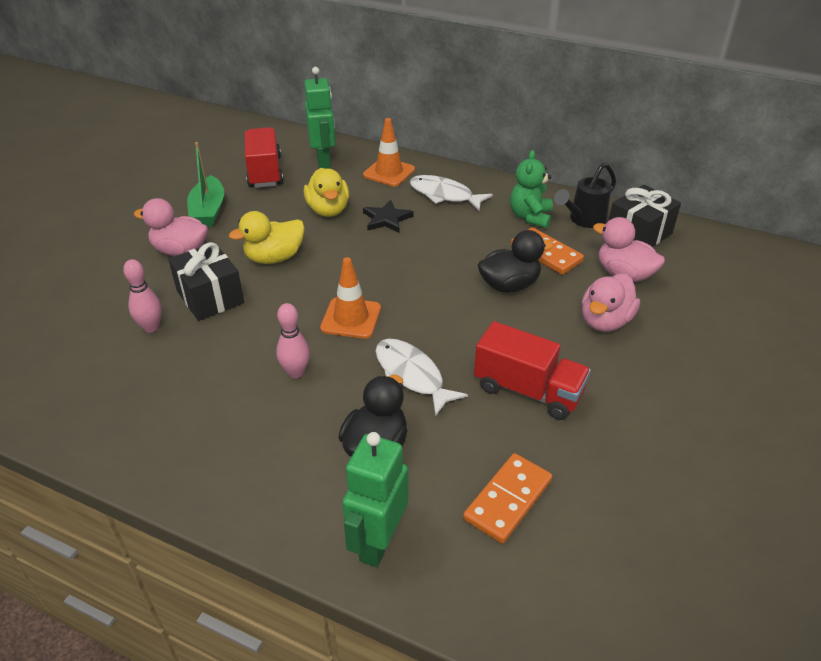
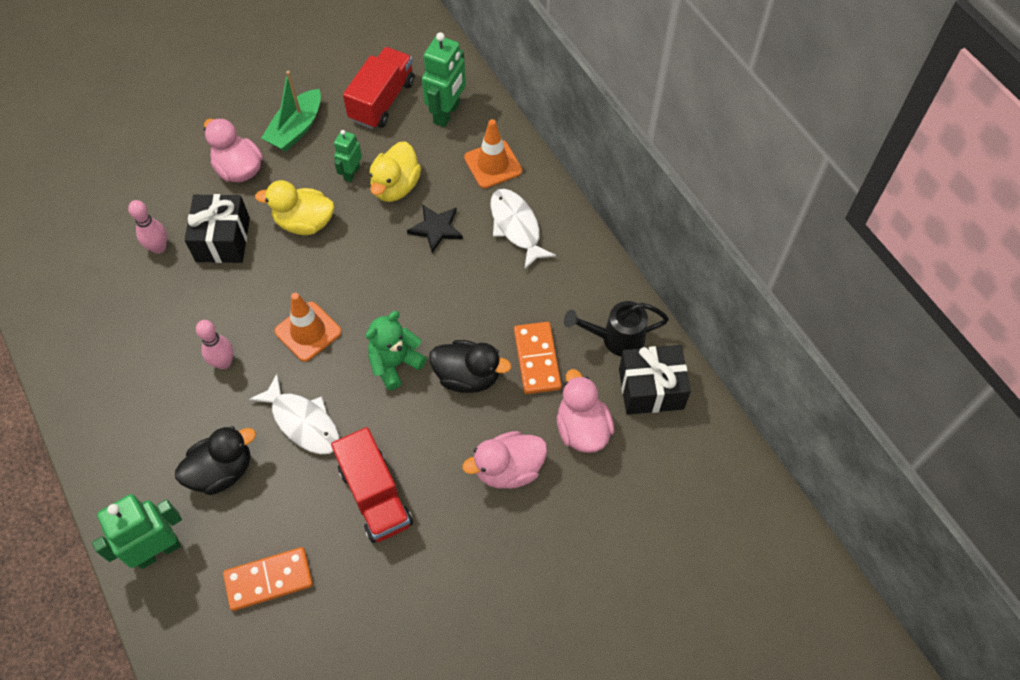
camera: 35 degrees right, 20 degrees up
(283, 216) = (351, 173): none -> green robot
(412, 375) = (303, 422): white fish -> white fish turned 135 degrees clockwise
(530, 217) = (569, 304): green teddy bear -> green teddy bear (395, 363)

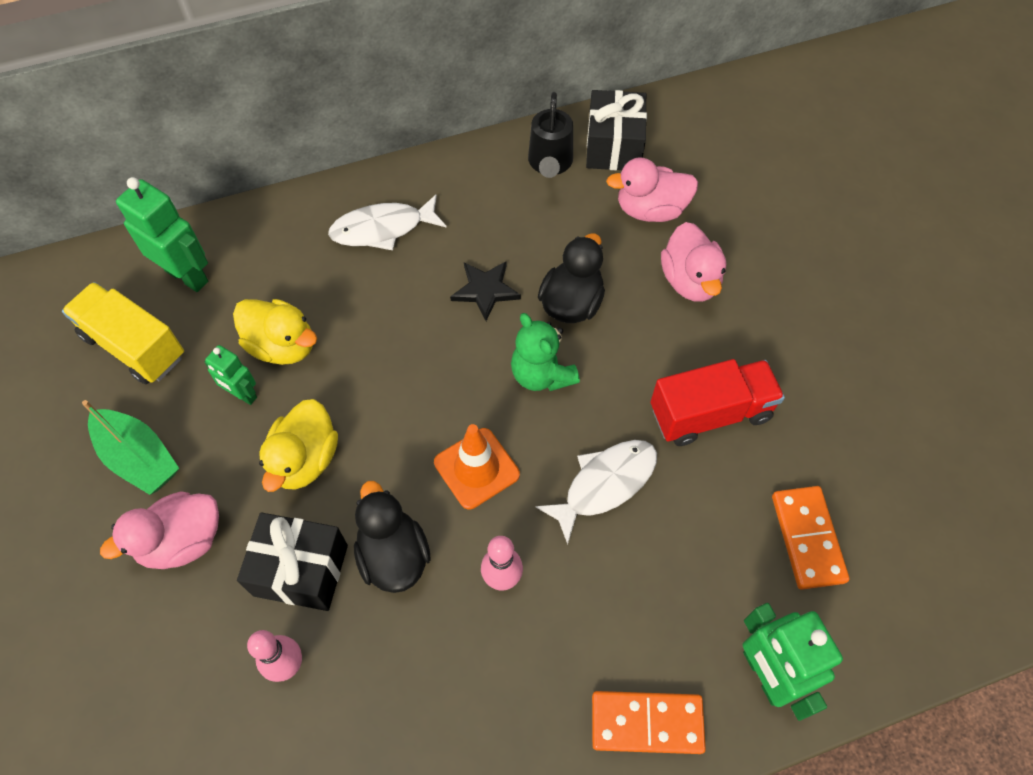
camera: 80 degrees left, 0 degrees up
(222, 471) = (661, 587): black duck -> black duck (393, 555)
(382, 101) = (134, 346): red truck -> yellow truck
(436, 229) = (361, 309): black star -> black star (485, 290)
(493, 164) = (285, 239): orange traffic cone -> none
(537, 359) = (562, 236): orange domino -> orange domino (646, 723)

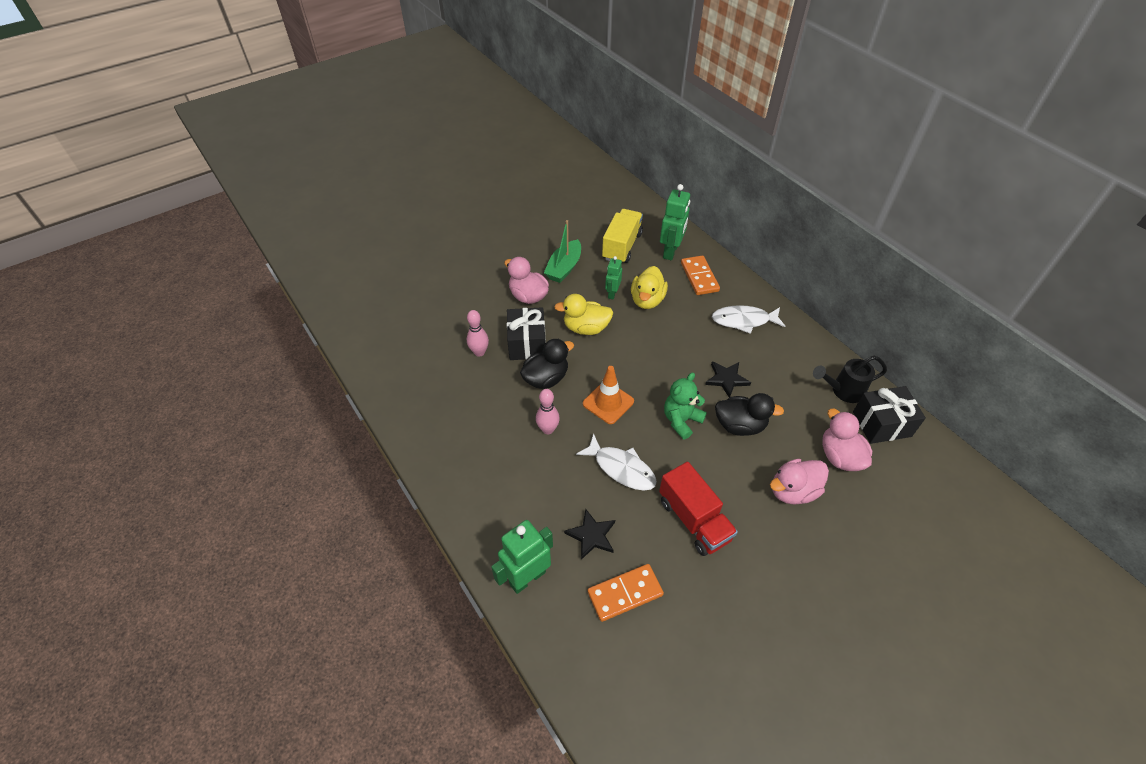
camera: 75 degrees right, 10 degrees down
(383, 229) = (744, 320): white fish -> white fish turned 60 degrees counterclockwise
(646, 723) = (485, 516): orange domino -> orange domino (699, 277)
(710, 559) = (591, 535): none -> black star

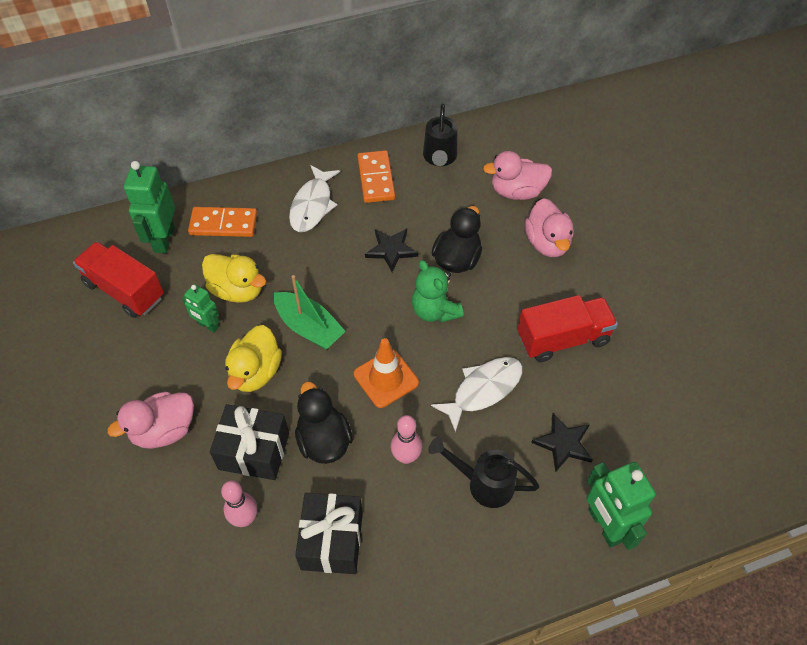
camera: 75 degrees left, 5 degrees up
(540, 483) = (483, 483): none -> black watering can
(564, 268) = (130, 371): green boat -> green boat (309, 327)
(622, 246) = (125, 290): yellow truck -> red truck
(625, 593) = (636, 428): orange domino -> orange domino (376, 179)
(670, 251) = (164, 239): green robot -> green robot turned 120 degrees counterclockwise
(881, 424) = (488, 145): black gift -> black gift (331, 541)

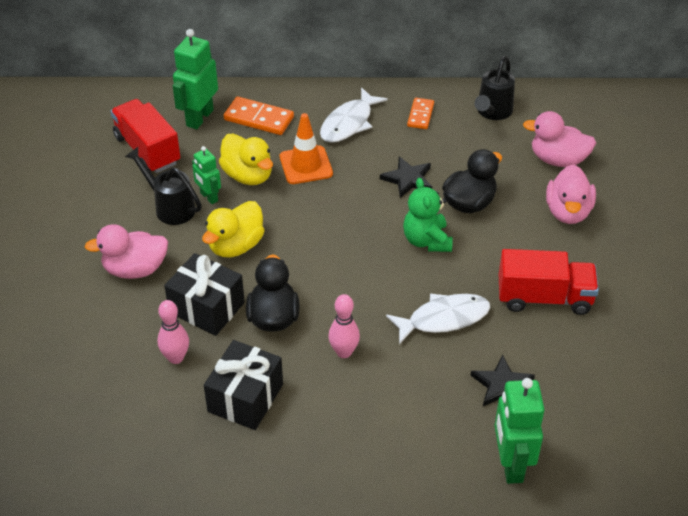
camera: 20 degrees right, 10 degrees down
(309, 327) = (300, 223): green boat -> none
(376, 179) = (420, 115): orange domino -> orange domino, size x0.65
(386, 378) = (354, 283): orange traffic cone -> orange traffic cone (306, 165)
(483, 483) = (407, 394): black watering can -> black watering can (170, 207)

